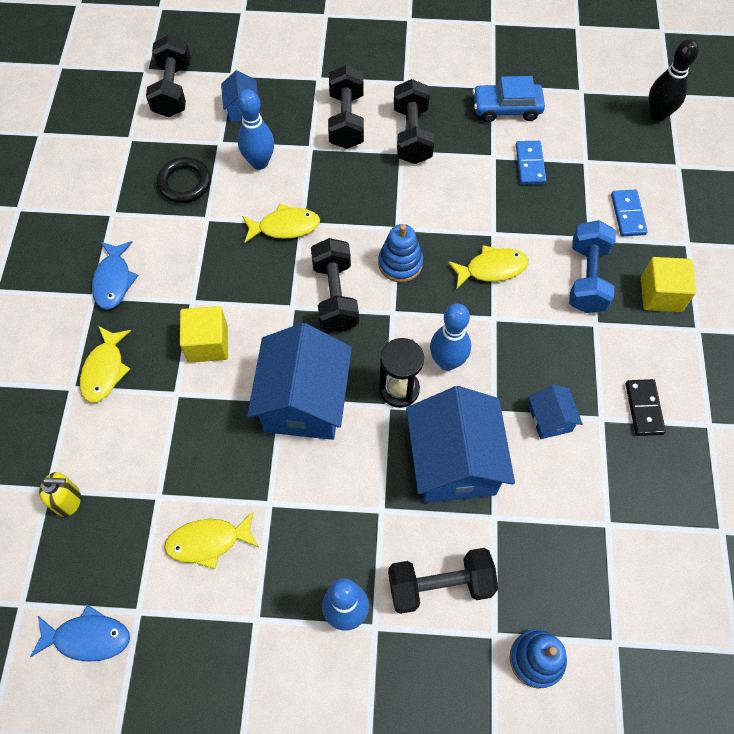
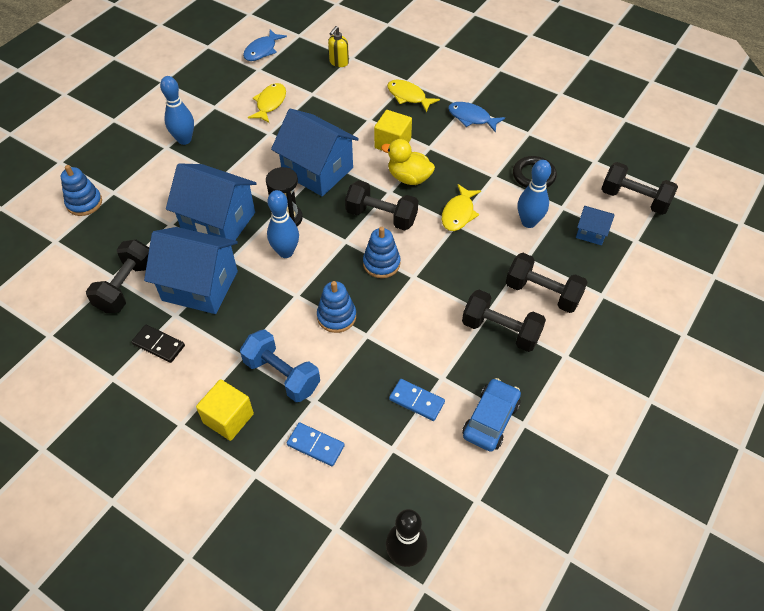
camera: 120 degrees right, 10 degrees down
(258, 298) = (409, 178): none -> yellow duck
(440, 585) = (159, 182): black dumbbell -> black dumbbell (126, 287)
(492, 268) = (336, 316): yellow fish -> blue stacking toy
(550, 419) = (200, 286): blue house -> blue house, size x2.11

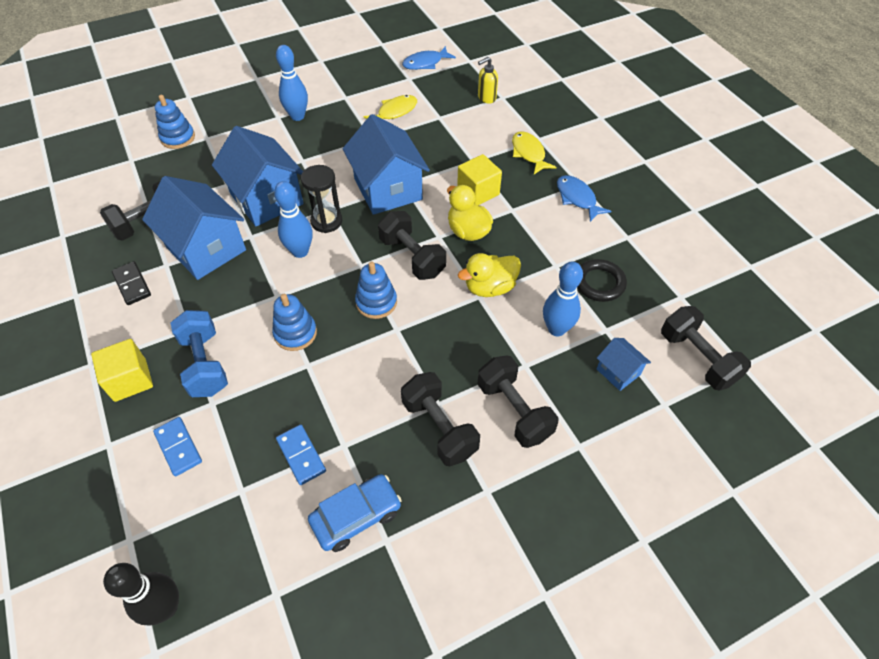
camera: 30 degrees right, 0 degrees up
(458, 213) = (490, 287): yellow fish -> yellow duck

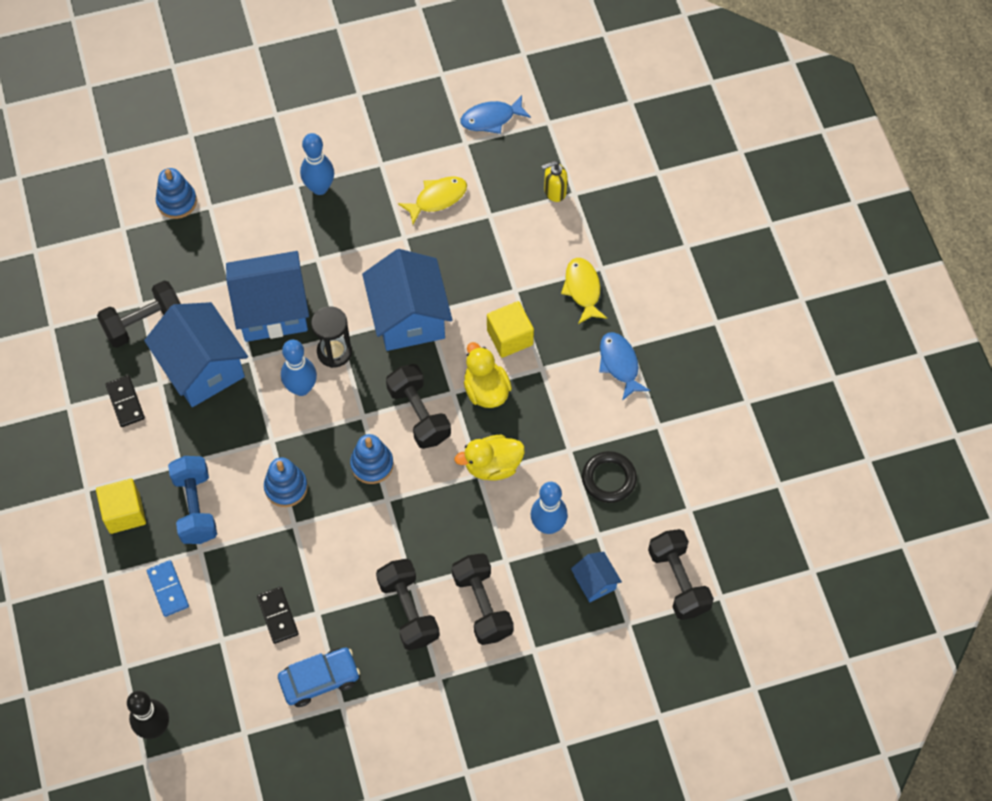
camera: 10 degrees right, 10 degrees up
(267, 199) = (272, 310): blue house -> blue house turned 75 degrees counterclockwise
(301, 455) = (277, 616): blue domino -> black domino

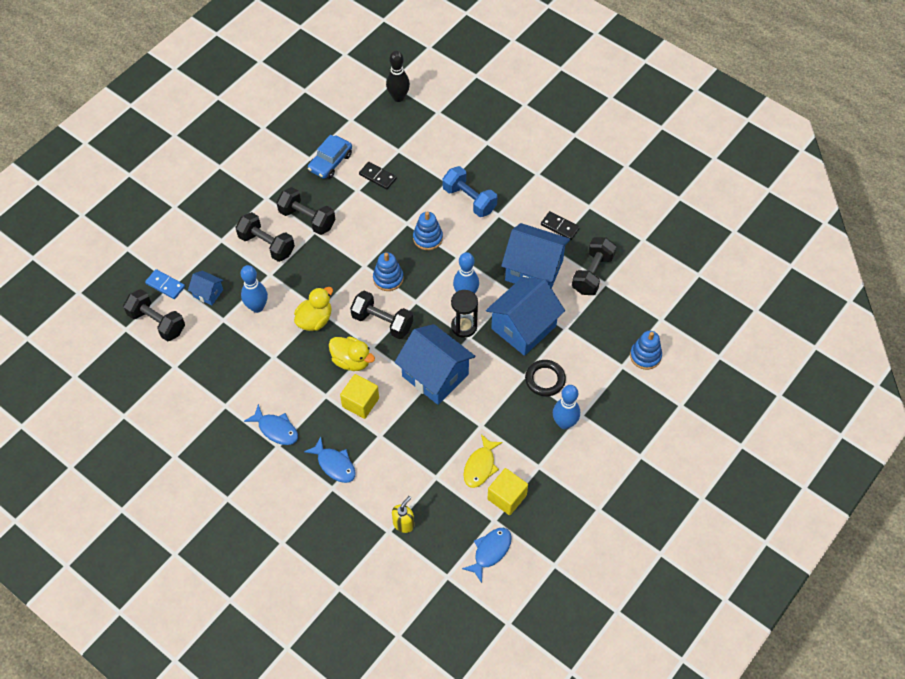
camera: 145 degrees right, 5 degrees down
(124, 513) = (505, 175): yellow cube -> yellow cube (507, 497)
(168, 589) = (448, 155): blue domino -> blue domino (165, 285)
(582, 289) = (334, 464): yellow fish -> blue fish
(609, 479) = (237, 354): black ring -> black ring (545, 379)

